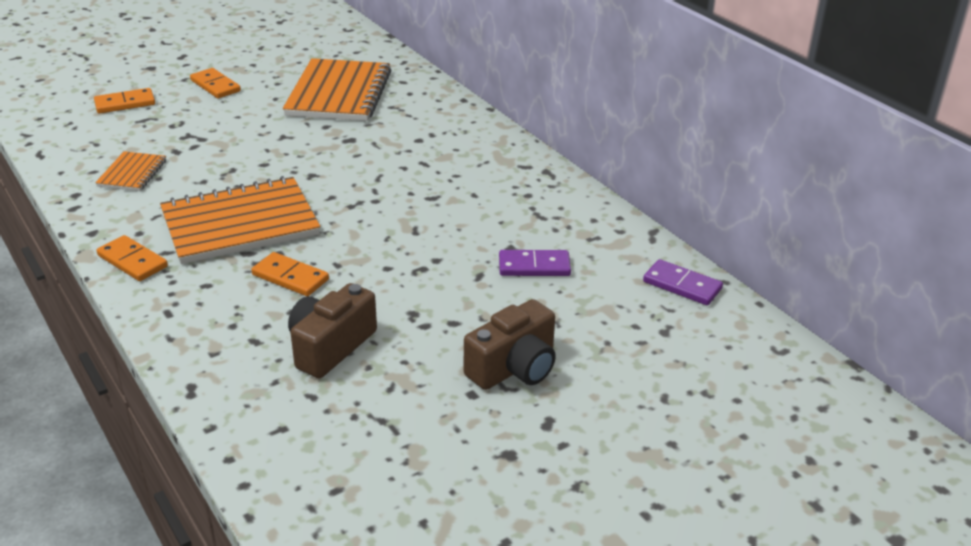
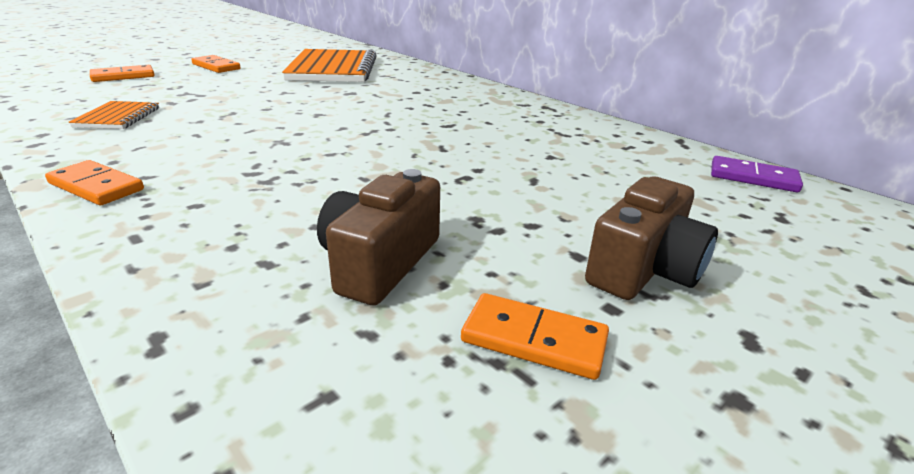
camera: 10 degrees left, 5 degrees down
(240, 224) = (241, 150): orange notebook -> none
(290, 277) = (308, 192): orange domino -> orange domino (534, 339)
(534, 266) = (588, 170): purple domino -> none

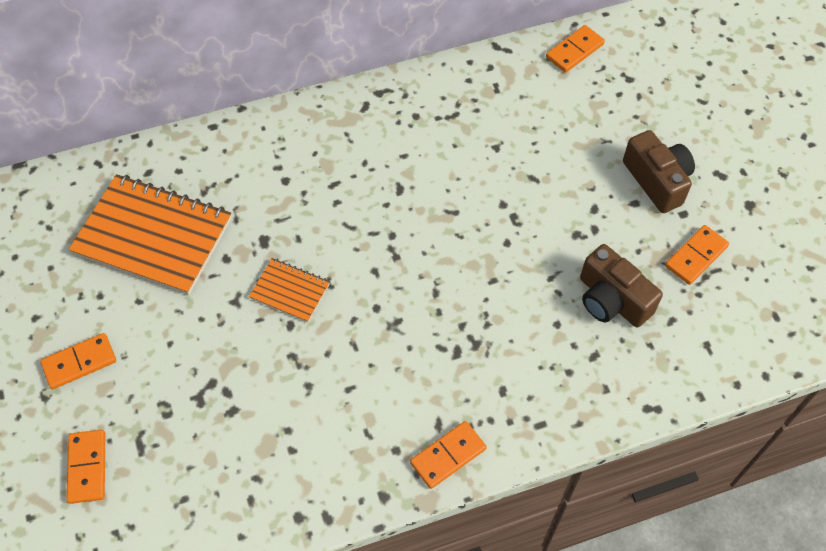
camera: 65 degrees left, 30 degrees up
(118, 117) = (269, 457): orange notebook -> orange notebook (290, 291)
(753, 178) = (574, 51): purple domino -> orange domino

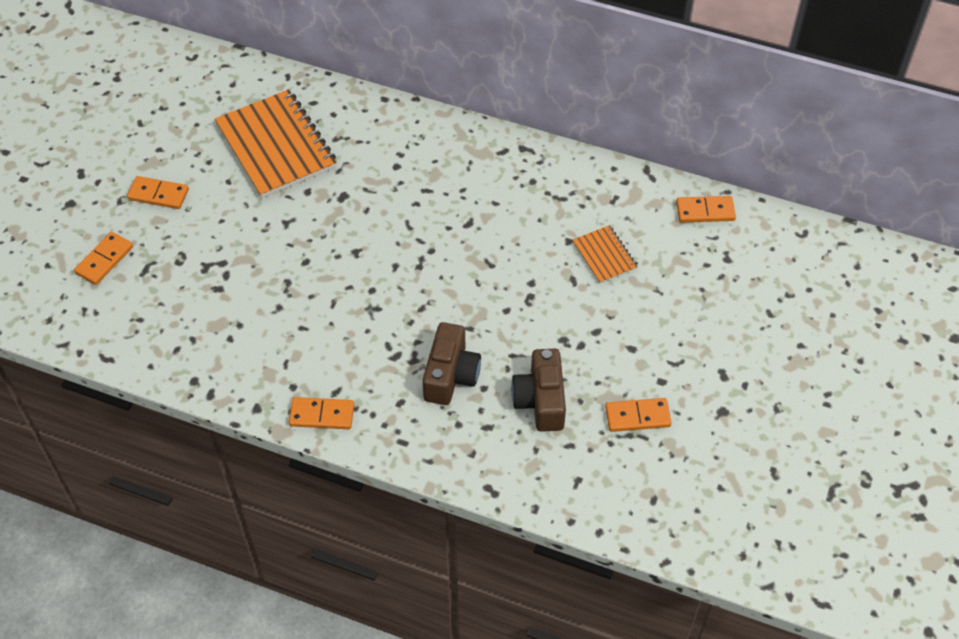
camera: 40 degrees right, 5 degrees down
(290, 291) = (327, 240): orange notebook -> orange notebook (604, 256)
(657, 180) = (667, 345): brown camera -> brown camera (450, 375)

